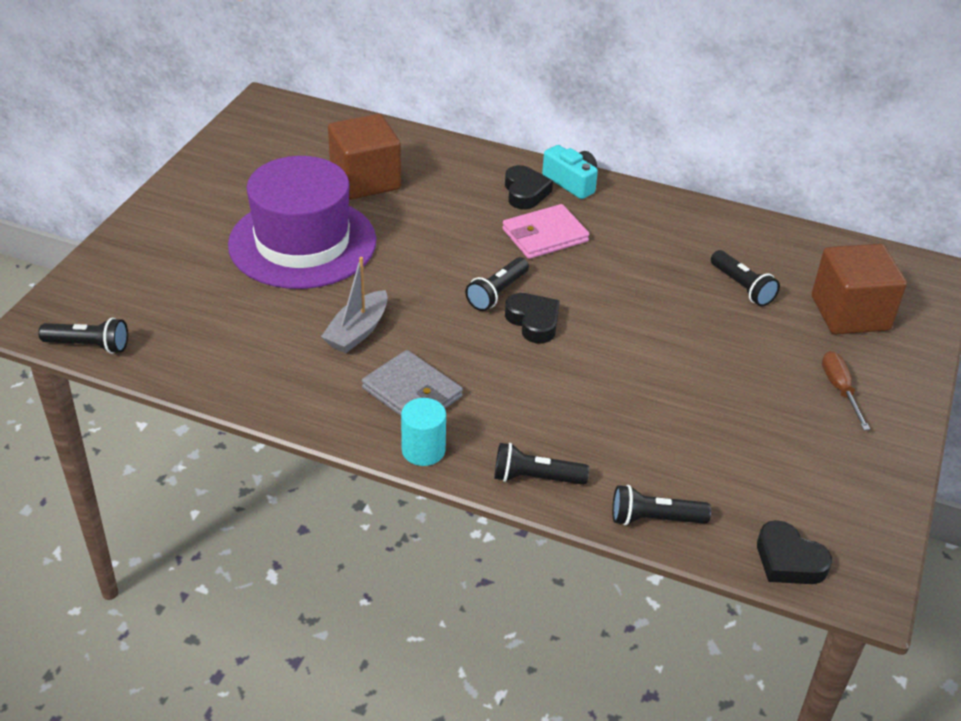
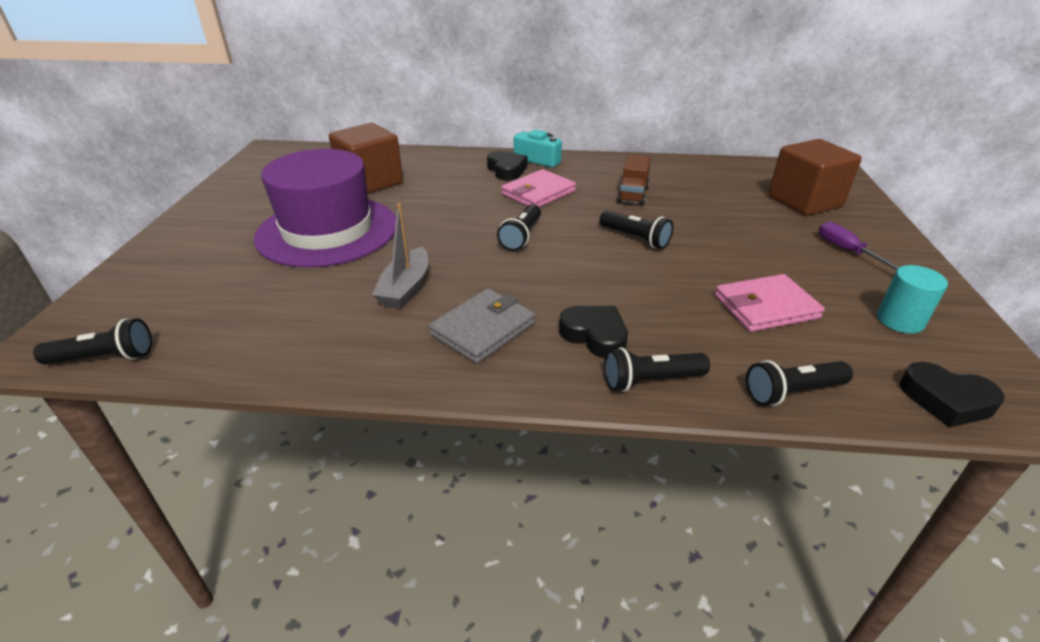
camera: 15 degrees left, 5 degrees down
(412, 392) = (483, 329): grey wallet -> grey wallet turned 75 degrees counterclockwise
(423, 450) = (521, 381): turquoise cylinder -> turquoise cylinder (899, 320)
(533, 322) = (565, 251): black heart -> black heart (595, 335)
(651, 261) = (632, 195): none -> brown truck
(696, 433) = (766, 307): none -> pink wallet
(742, 287) = (713, 199): black flashlight -> black flashlight (636, 238)
(840, 389) = (847, 251): brown screwdriver -> purple screwdriver

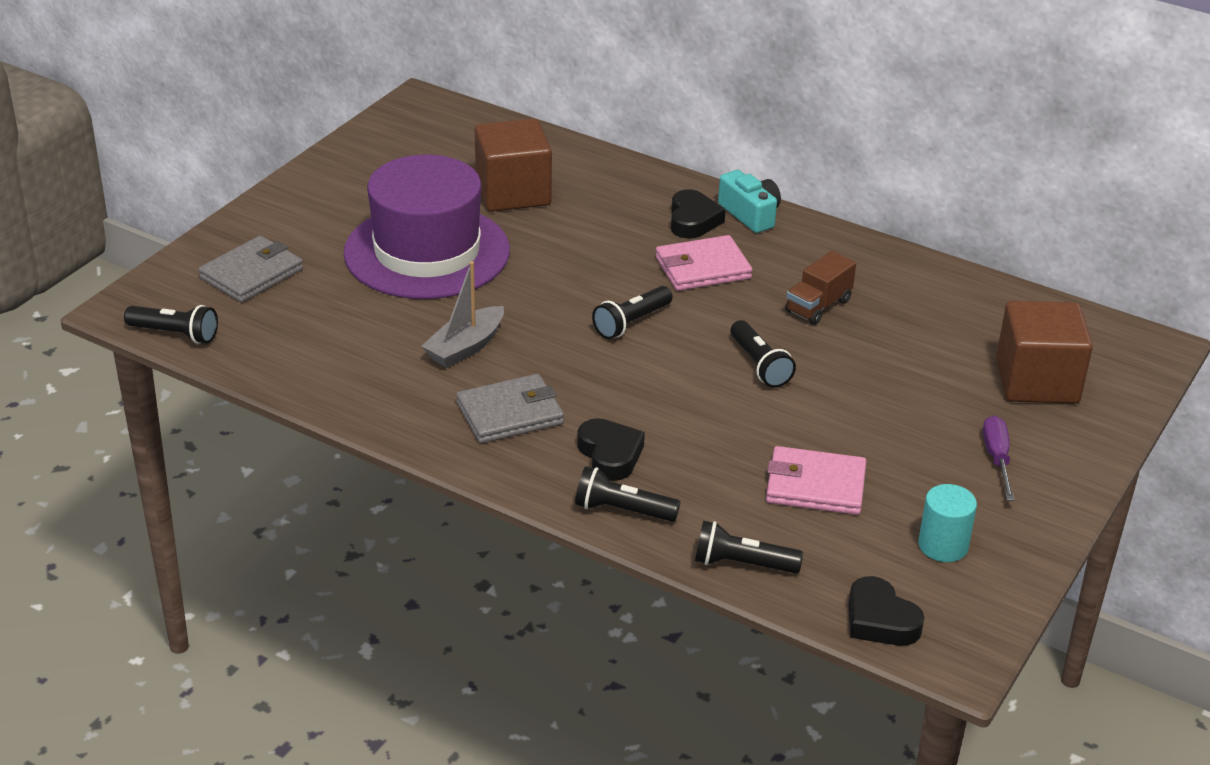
camera: 25 degrees right, 0 degrees up
(173, 284) = (251, 274): none -> grey wallet

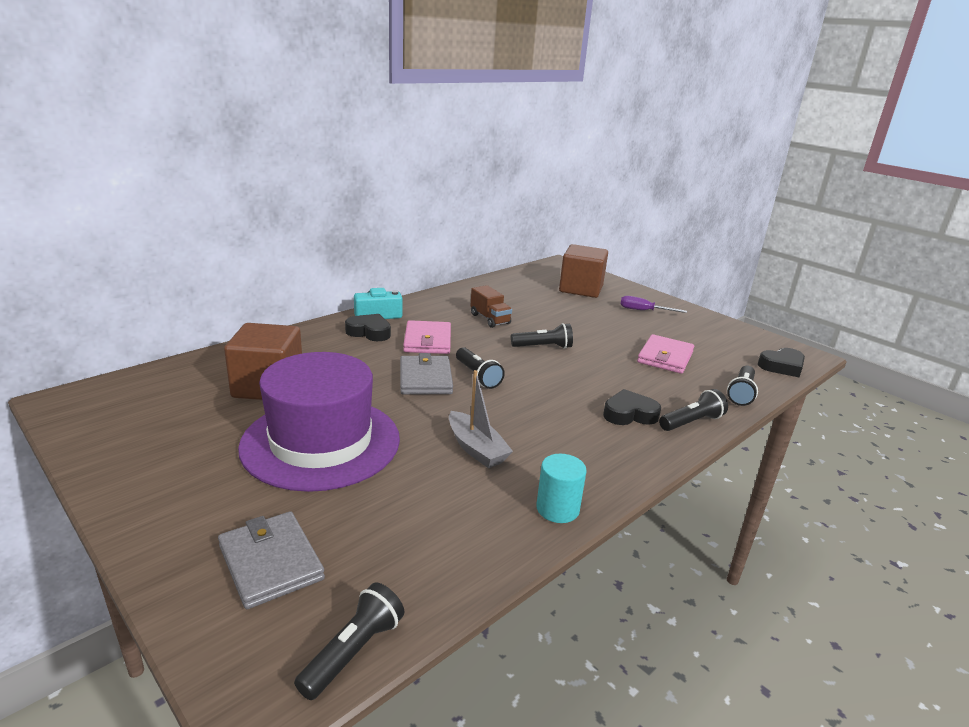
camera: 75 degrees left, 10 degrees down
(510, 413) = (572, 445): grey wallet -> grey wallet (425, 379)
(622, 510) = (691, 422): black flashlight -> black flashlight turned 150 degrees counterclockwise
(943, 546) = (716, 338): turquoise cylinder -> turquoise cylinder (557, 509)

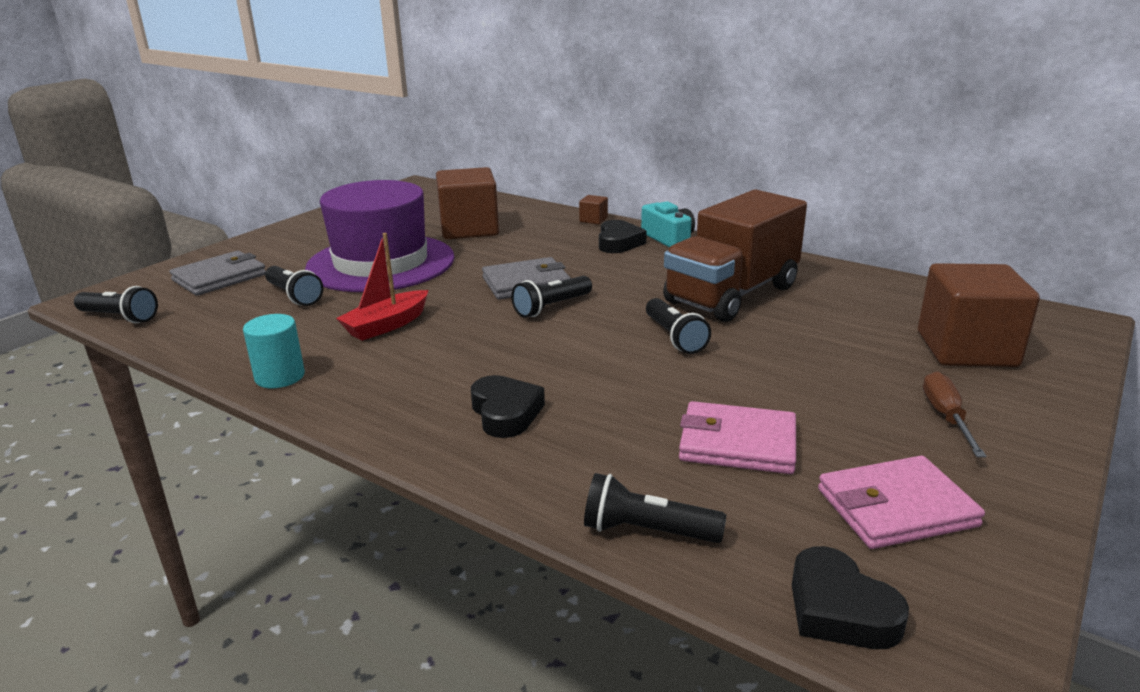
camera: 80 degrees right, 0 degrees up
(306, 331) = (593, 220): none -> brown cube
(427, 341) = (624, 271): pink wallet -> pink wallet (896, 508)
(476, 449) = (386, 325): grey boat -> red boat
(490, 319) = (732, 295): brown truck -> brown truck, size x2.11
(643, 311) = (946, 417): purple screwdriver -> brown screwdriver
(691, 422) = (506, 468): black flashlight -> black flashlight (294, 296)

